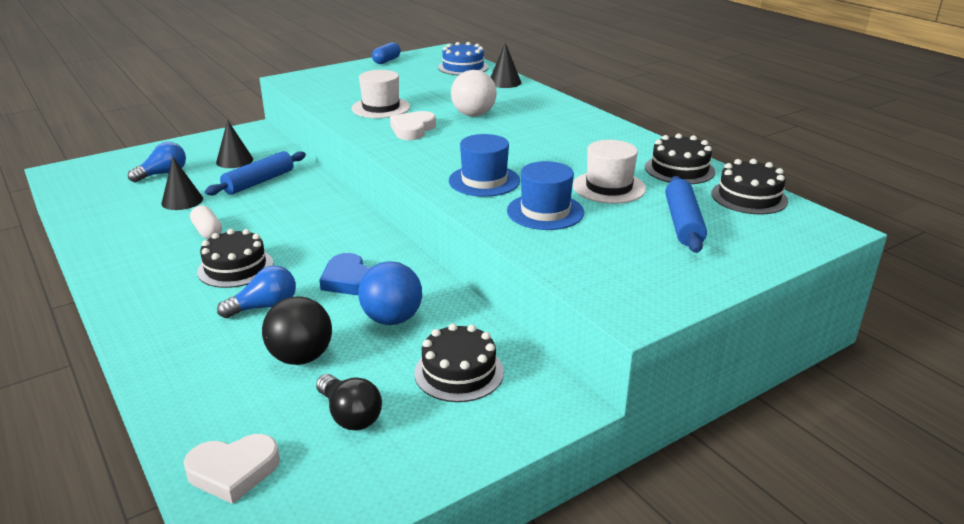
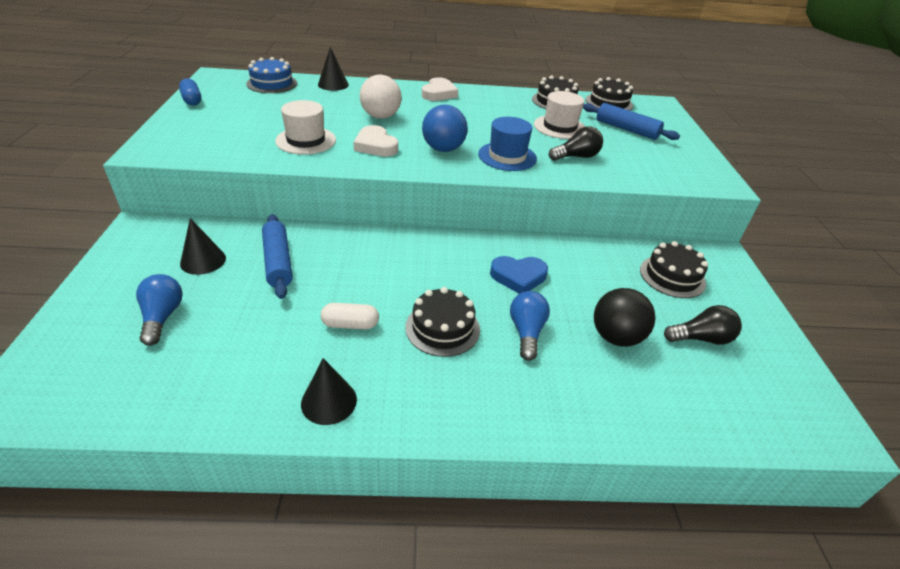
camera: 60 degrees left, 10 degrees up
(182, 201) = (255, 322): black cone -> black cone (329, 401)
(233, 471) = (747, 416): white heart -> white heart (439, 93)
(392, 319) = (590, 278): blue ball -> blue ball (443, 149)
(545, 212) = (576, 157): blue hat -> black light bulb

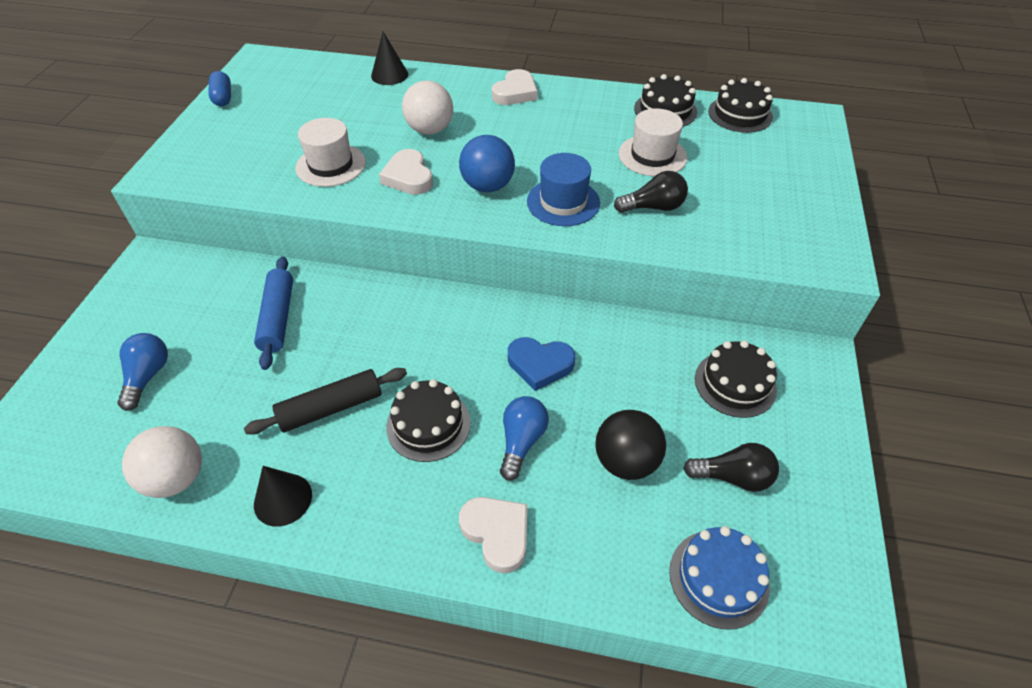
camera: 15 degrees right, 10 degrees up
(203, 260) = (202, 309): black cone -> none
(215, 397) = (176, 478): none -> white ball
(272, 83) = (318, 72): blue cake -> blue cake (718, 578)
(350, 324) = (331, 408): white capsule -> black rolling pin
(534, 403) = (497, 533): none -> white heart
(626, 129) = (743, 163): blue rolling pin -> none

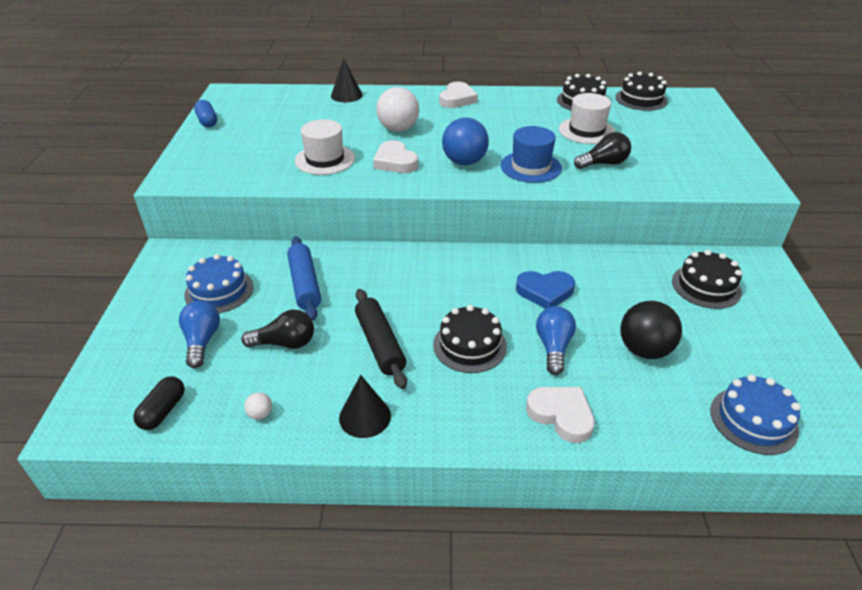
camera: 10 degrees left, 10 degrees down
(81, 458) = (163, 411): none -> black capsule
(176, 478) = (260, 414): white ball -> white ball, size x0.42
(186, 314) = (219, 291): none -> blue cake
(331, 408) = (380, 344): black rolling pin -> black rolling pin turned 75 degrees counterclockwise
(733, 477) = (733, 349): black light bulb -> black light bulb (285, 343)

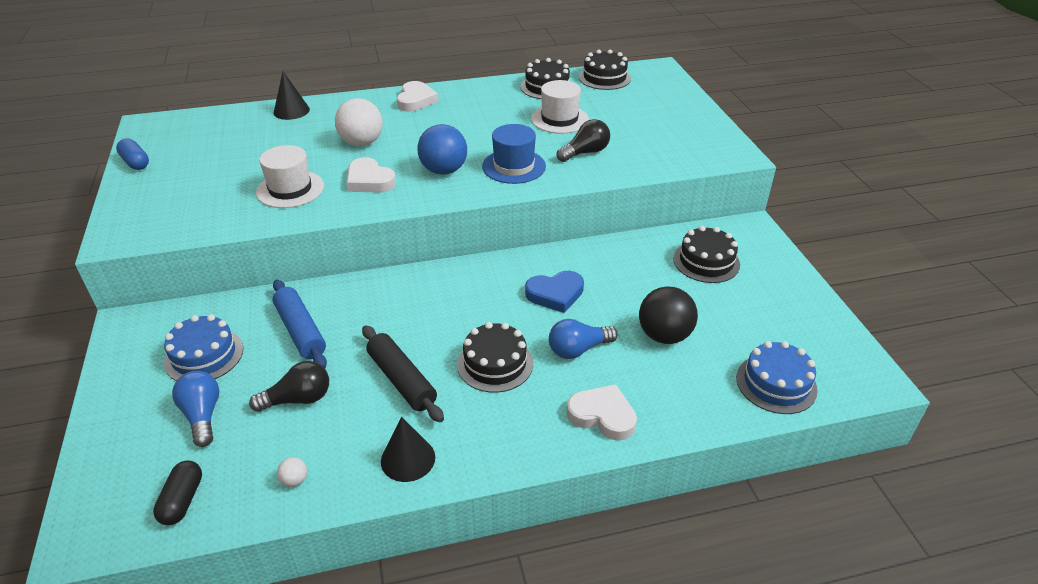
camera: 15 degrees left, 0 degrees up
(553, 347) = (578, 349): blue light bulb -> blue light bulb turned 105 degrees counterclockwise

